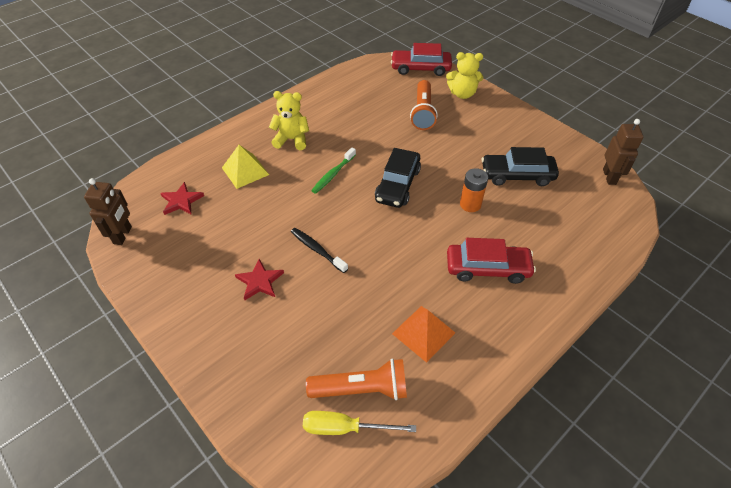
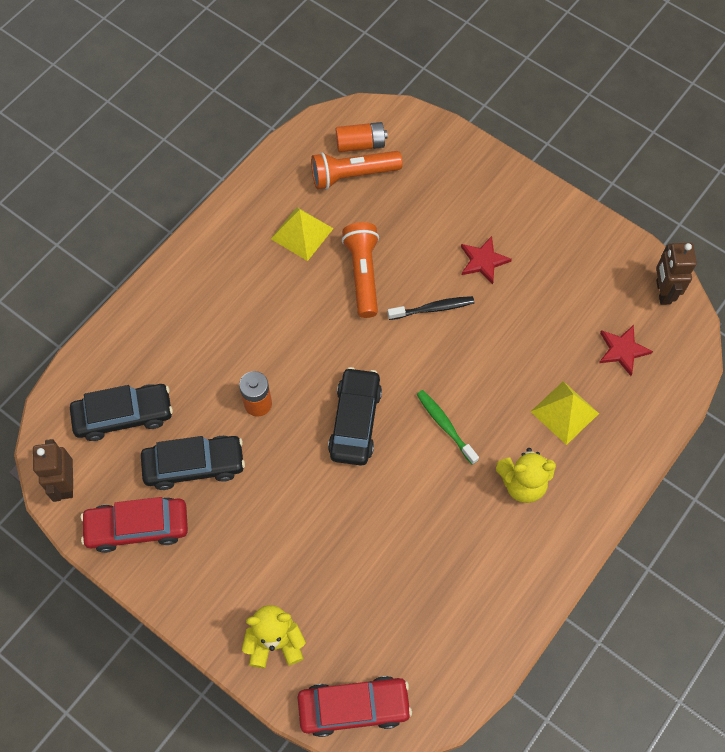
camera: 170 degrees right, 15 degrees up
(317, 250) = (433, 308): black toothbrush -> black toothbrush turned 45 degrees counterclockwise
(333, 174) = (445, 425): green toothbrush -> green toothbrush turned 60 degrees counterclockwise
(345, 428) = (360, 144): yellow screwdriver -> orange battery
(422, 112) = (337, 579): orange flashlight -> orange flashlight (363, 274)
(423, 333) = (302, 233): orange pyramid -> yellow pyramid
(487, 268) = (237, 315): red car -> red car (137, 527)
(575, 210) = (124, 416): none -> black car

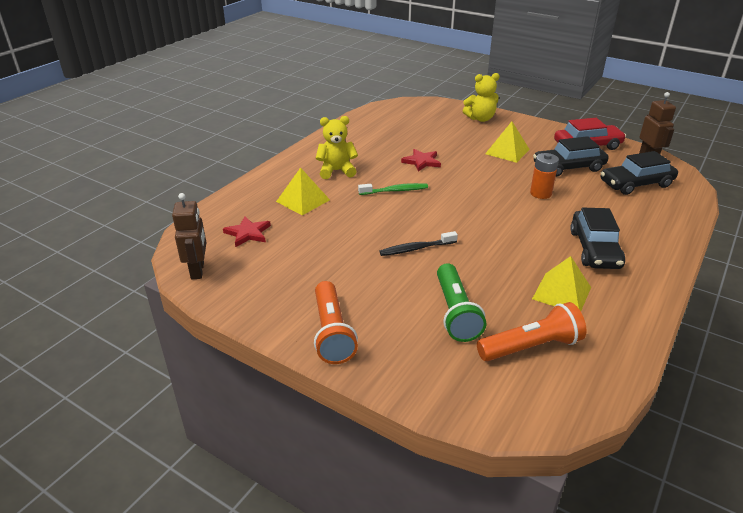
camera: 175 degrees right, 30 degrees down
(266, 520) = (507, 151): none -> yellow pyramid
(354, 707) = (429, 106): red car -> none
(355, 421) = (463, 189): black car -> black car (594, 249)
(360, 144) = (535, 381): orange battery -> none
(363, 274) = (488, 267): orange flashlight -> orange flashlight (332, 333)
(409, 217) = (455, 313): none -> green flashlight
(445, 425) = (395, 191): green toothbrush -> green toothbrush turned 60 degrees counterclockwise
(483, 261) = (372, 282): red star -> red star (421, 162)

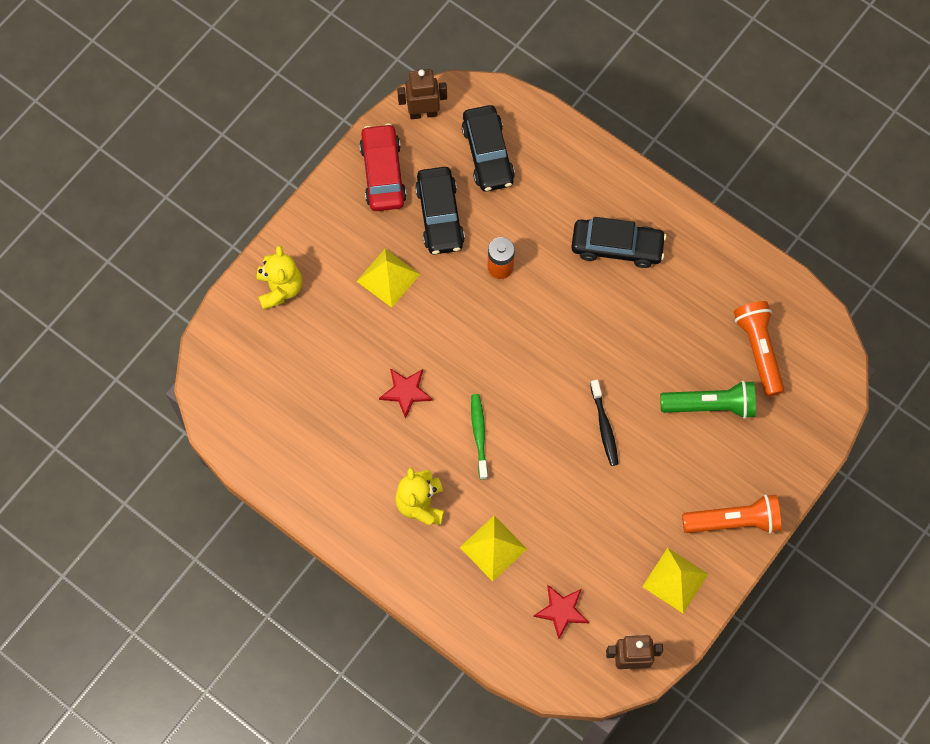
camera: 85 degrees left, 35 degrees up
(561, 293) = (686, 302): yellow pyramid -> yellow pyramid (675, 580)

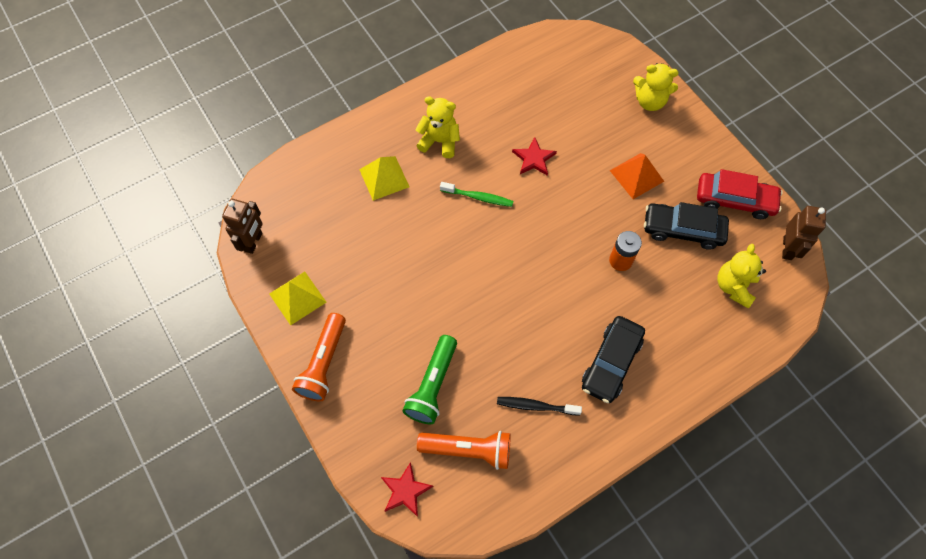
camera: 110 degrees right, 5 degrees down
(388, 277) = (636, 175): yellow pyramid -> orange pyramid
(487, 154) = (734, 286): black car -> yellow teddy bear
(561, 611) = (314, 207): red star -> red star (405, 491)
(604, 427) = (448, 291): black toothbrush -> black toothbrush (535, 406)

